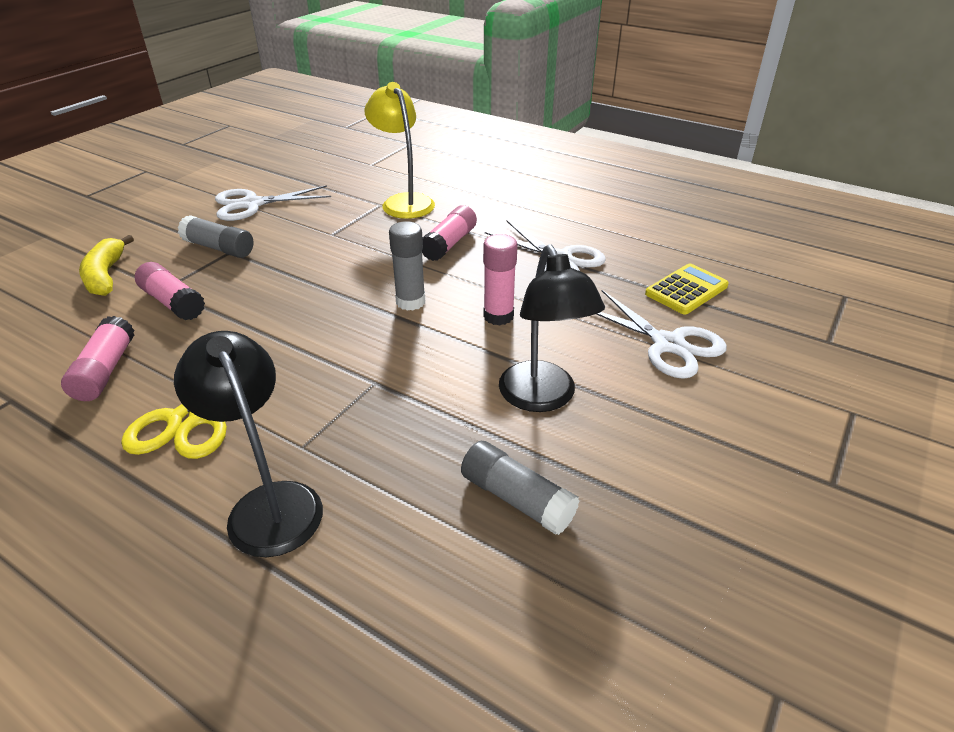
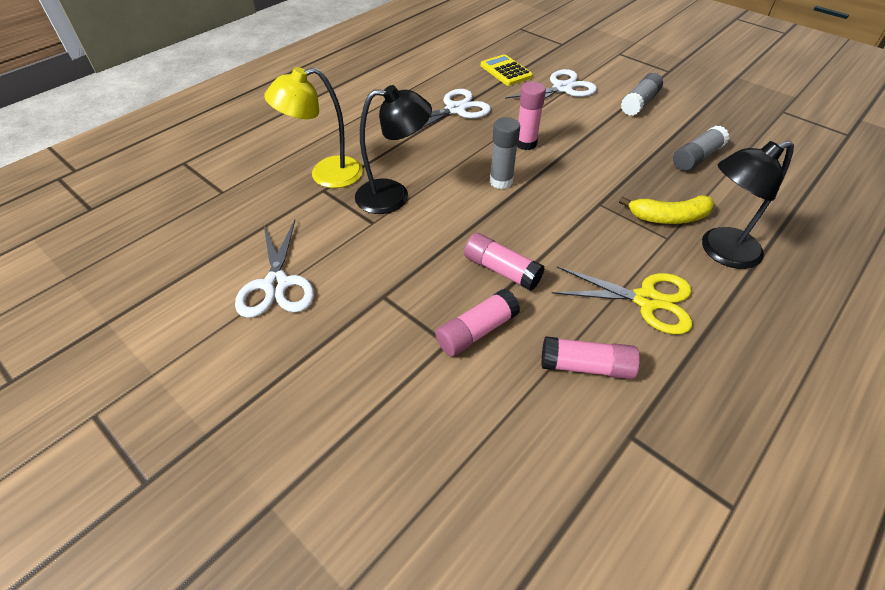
camera: 80 degrees left, 10 degrees up
(106, 276) = (407, 402): yellow banana -> yellow banana (668, 217)
(219, 248) = (374, 305): grey glue stick -> grey glue stick (639, 103)
(449, 244) = (416, 155): pink glue stick -> pink glue stick (501, 270)
(542, 398) = (613, 138): black lamp -> black lamp (393, 196)

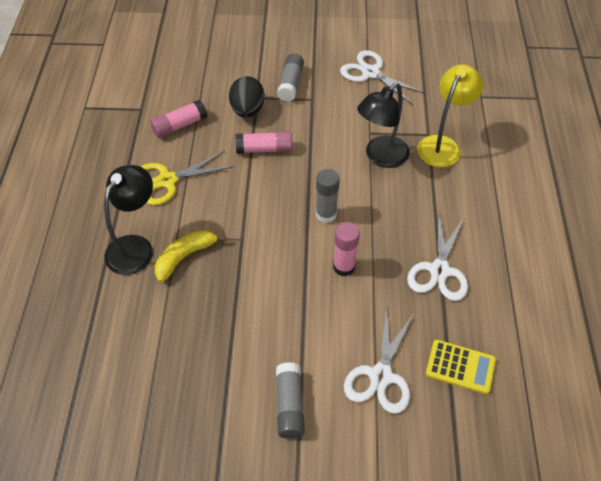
camera: 140 degrees right, 5 degrees up
(476, 331) = (247, 110): pink glue stick -> black egg
(696, 157) = (193, 347): grey glue stick -> grey glue stick (290, 84)

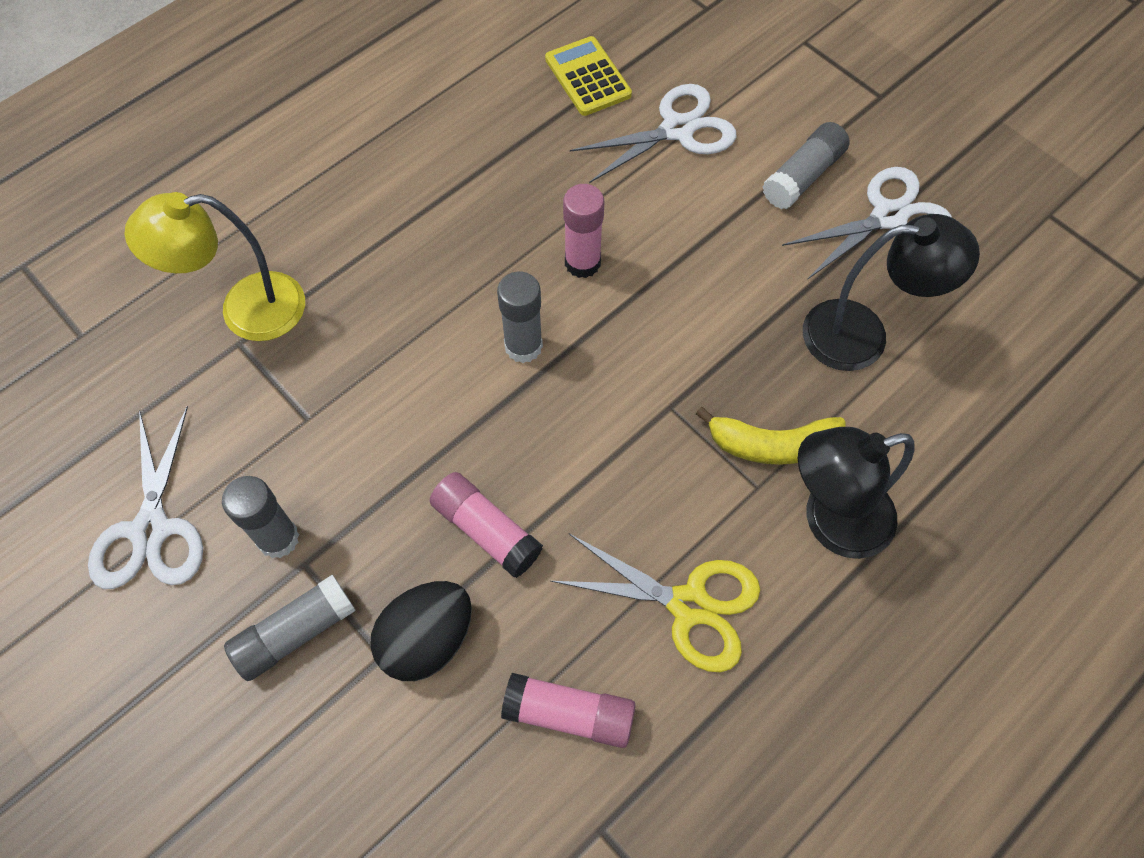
camera: 135 degrees left, 10 degrees up
(329, 98) = (278, 538): none -> grey glue stick
(381, 157) = (347, 365): black lamp -> black lamp (862, 335)
(439, 270) = (480, 171): white scissors -> white scissors (888, 217)

